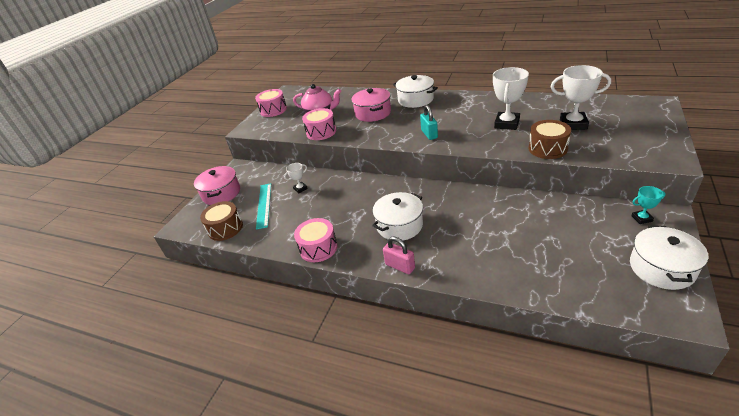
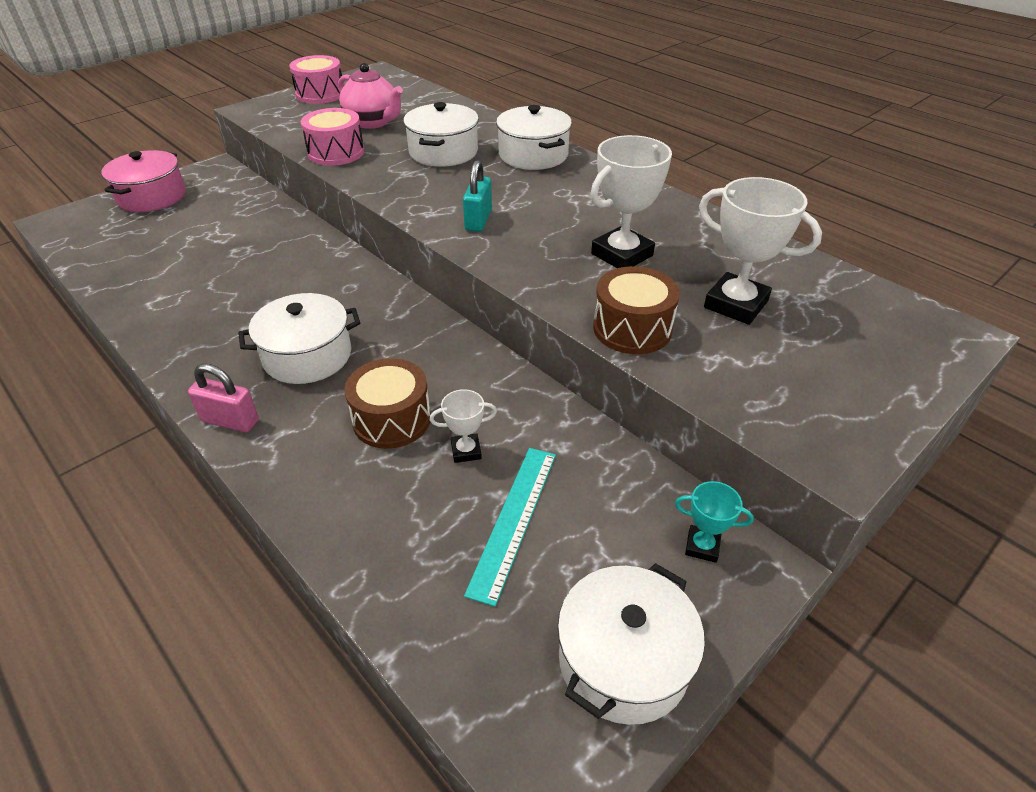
camera: 20 degrees right, 5 degrees up
(225, 228) = (97, 249): brown drum -> brown drum (392, 419)
(264, 205) = (179, 238): turquoise ruler -> turquoise ruler (513, 520)
(300, 188) = (251, 234): white trophy -> white trophy (466, 451)
(318, 248) = (165, 335): pink drum -> none
(373, 113) = (443, 152): pink pot -> white pot
(400, 266) = (230, 421): pink padlock -> pink padlock turned 45 degrees counterclockwise

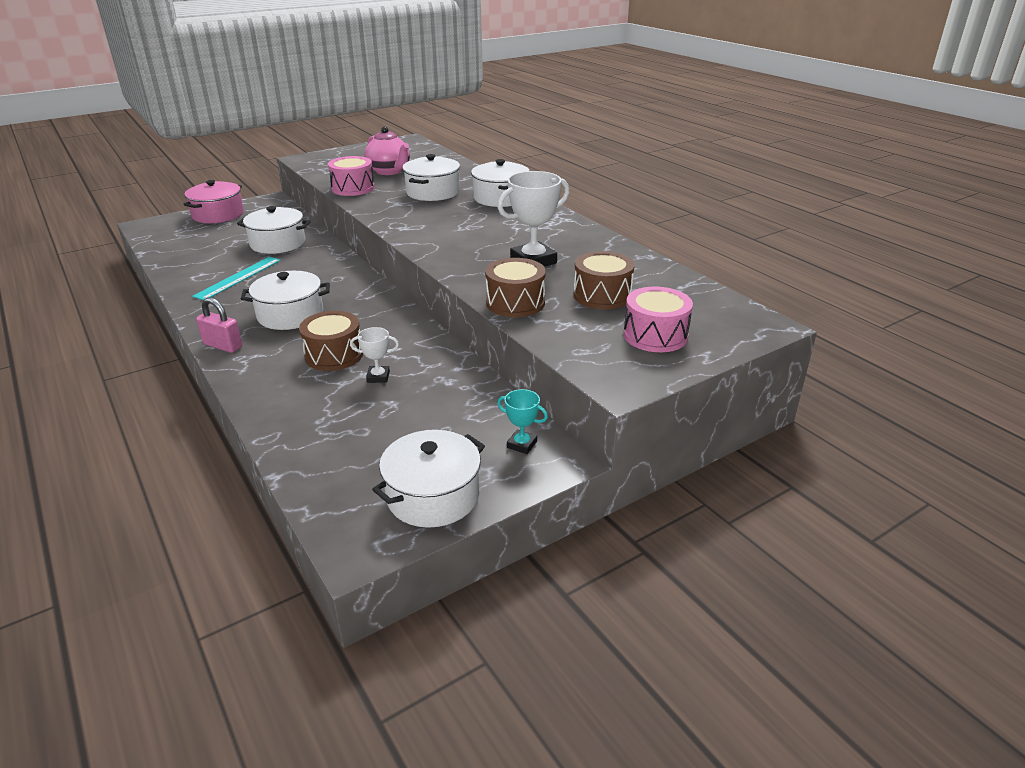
camera: 10 degrees right, 10 degrees down
(249, 237) = (278, 243): none -> white pot
(320, 94) = (358, 152): pink drum -> pink drum (655, 335)
(478, 220) = (437, 234): turquoise padlock -> none
(513, 520) = (393, 417): turquoise ruler -> turquoise ruler (238, 278)
(735, 304) = (602, 295): white trophy -> brown drum

